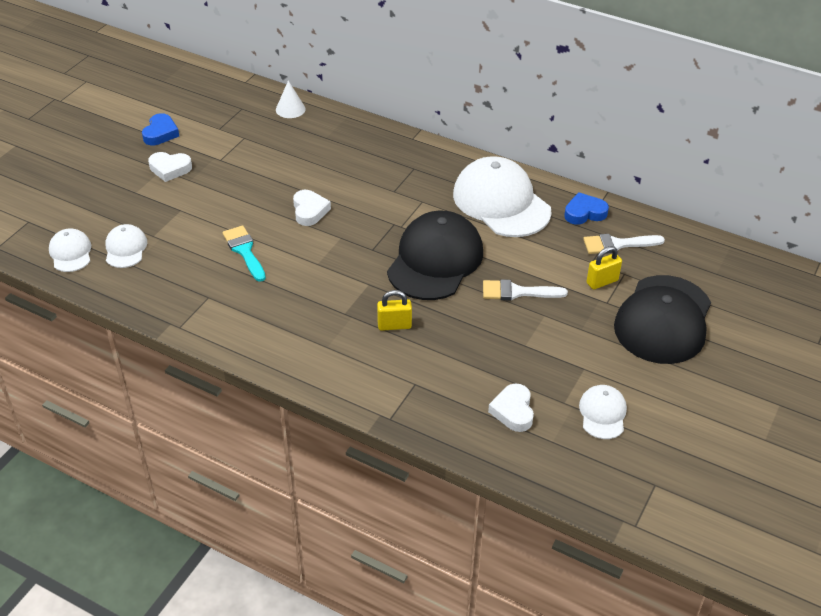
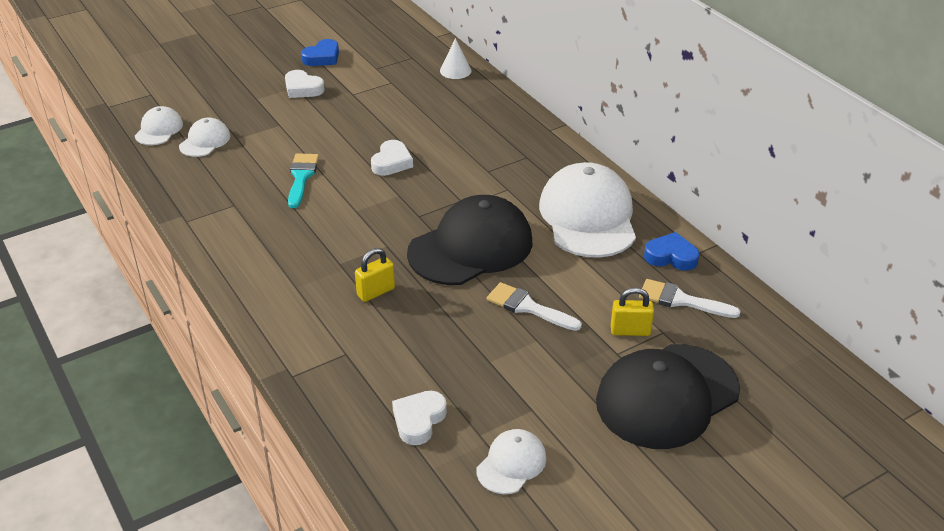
camera: 30 degrees right, 5 degrees down
(394, 325) = (376, 292): yellow padlock -> yellow padlock turned 60 degrees counterclockwise

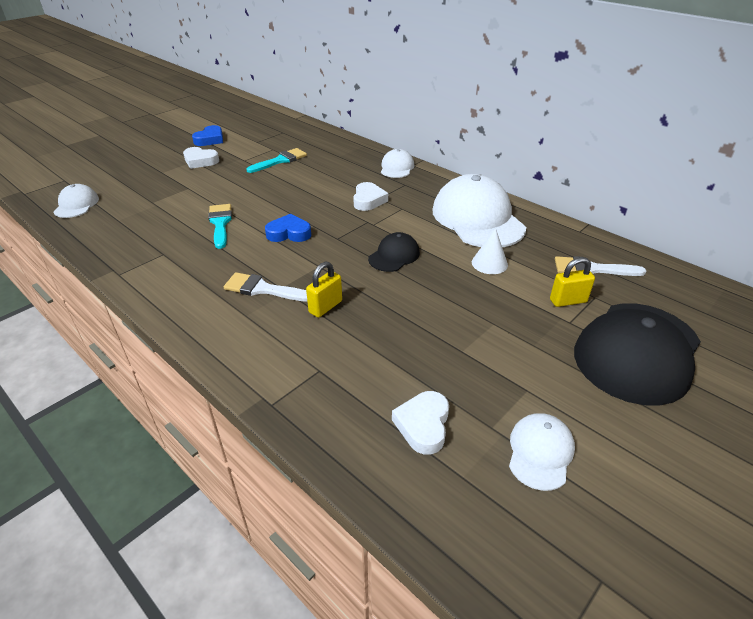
camera: 15 degrees left, 0 degrees up
(205, 141) = (122, 208): white cap -> white cap (397, 167)
(392, 162) = (296, 202): white heart -> white heart (368, 200)
(394, 101) = (280, 160): none -> turquoise brush
(455, 70) = (320, 136): white cone -> white cone (489, 263)
(471, 247) = (394, 256): black cap -> black cap, size x0.49
(528, 307) = (469, 296): white brush -> white brush (263, 289)
(671, 256) = (560, 237): blue heart -> blue heart (289, 233)

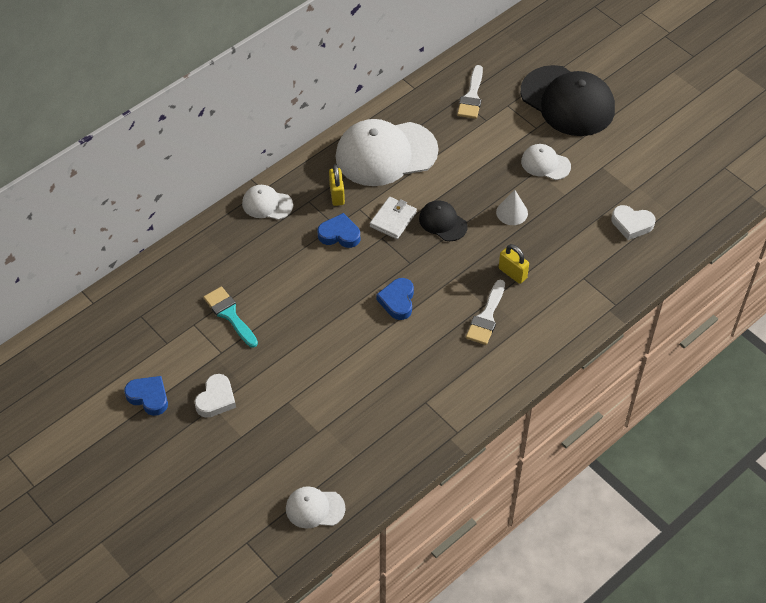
camera: 85 degrees left, 15 degrees up
(220, 223) = (372, 360): turquoise brush -> none
(368, 200) = (339, 234): white heart -> blue heart
(392, 226) = (393, 219): none -> white wallet
(489, 263) = (459, 159): white cone -> white cone (512, 212)
(540, 452) = (651, 172): white cap -> white cap (545, 164)
(568, 301) = (511, 122): yellow padlock -> yellow padlock (337, 195)

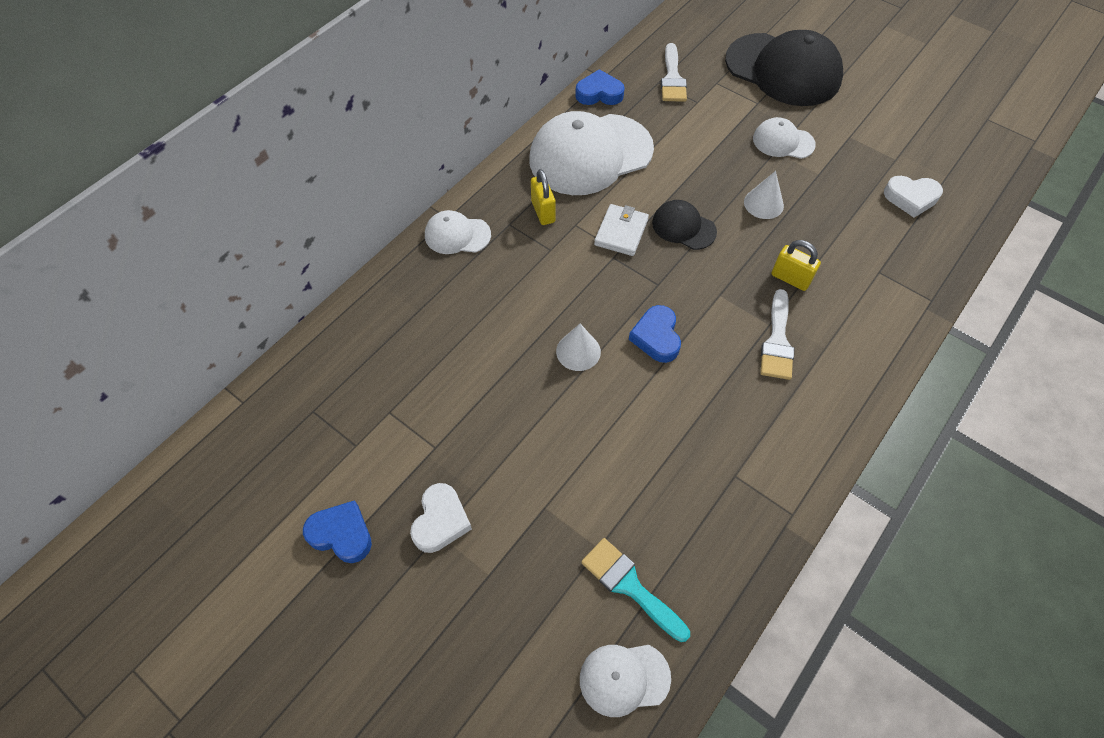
camera: 10 degrees left, 5 degrees up
(229, 315) = (436, 390): turquoise brush -> turquoise brush (629, 586)
(337, 303) = (578, 351): none -> white cone
(339, 234) = (558, 260): blue heart -> blue heart (599, 93)

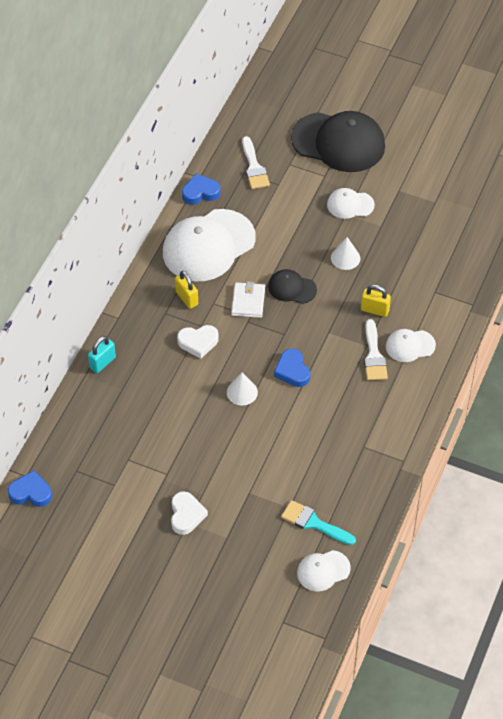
camera: 15 degrees left, 5 degrees down
(341, 534) = (126, 537): blue heart -> blue heart (31, 492)
(406, 270) = (102, 363): none -> turquoise padlock
(457, 235) = (130, 329): white cap -> white cap (410, 346)
(911, 198) = (449, 231): white heart -> white heart (198, 342)

